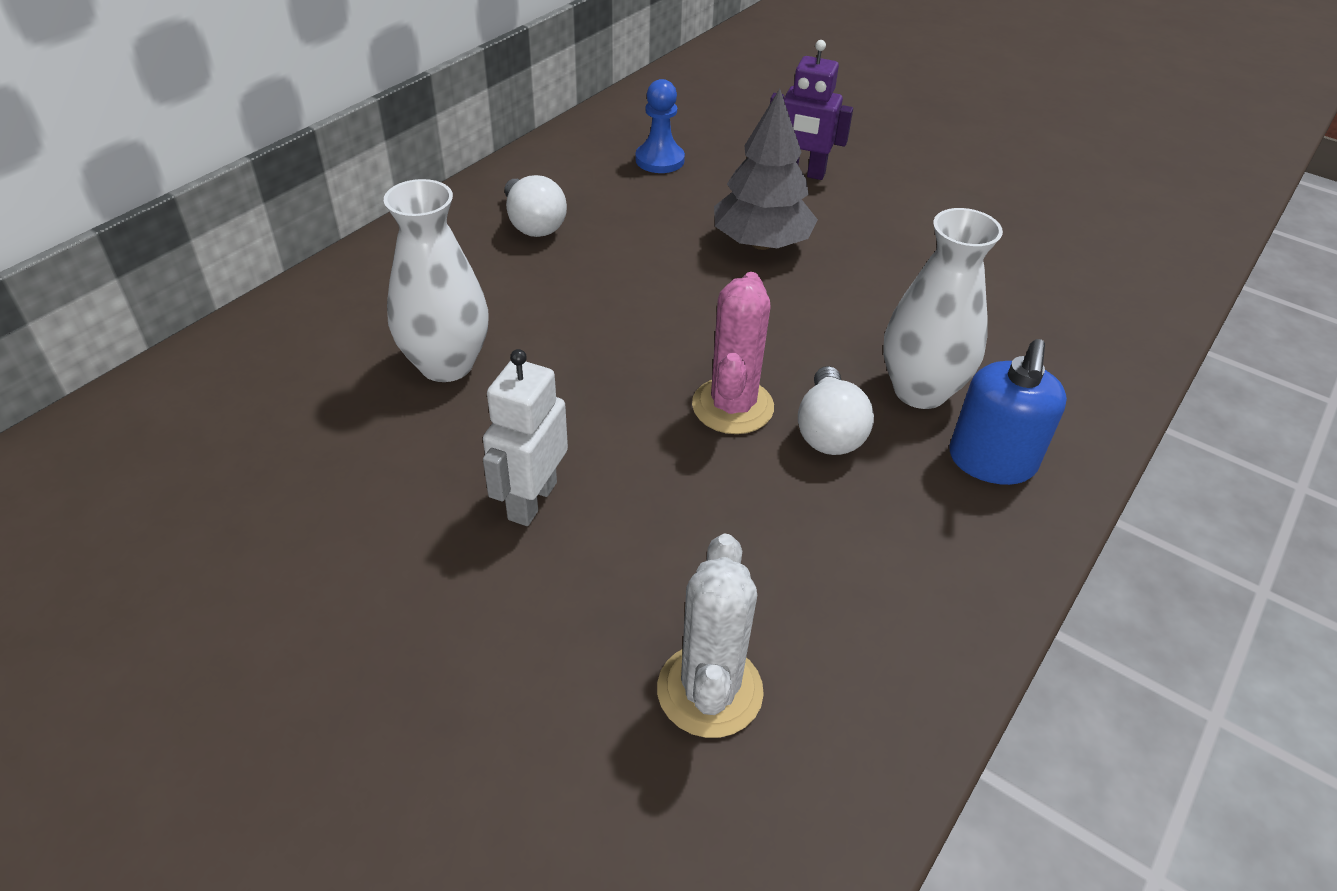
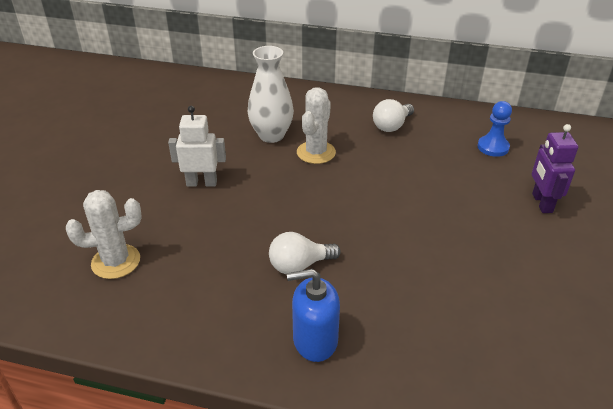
camera: 70 degrees right, 5 degrees down
(544, 326) = (316, 152): none -> white cactus
(732, 406) = (297, 226): pink cactus -> none
(761, 243) = (448, 204): grey tree -> none
(920, 390) = (358, 297): white vase -> none

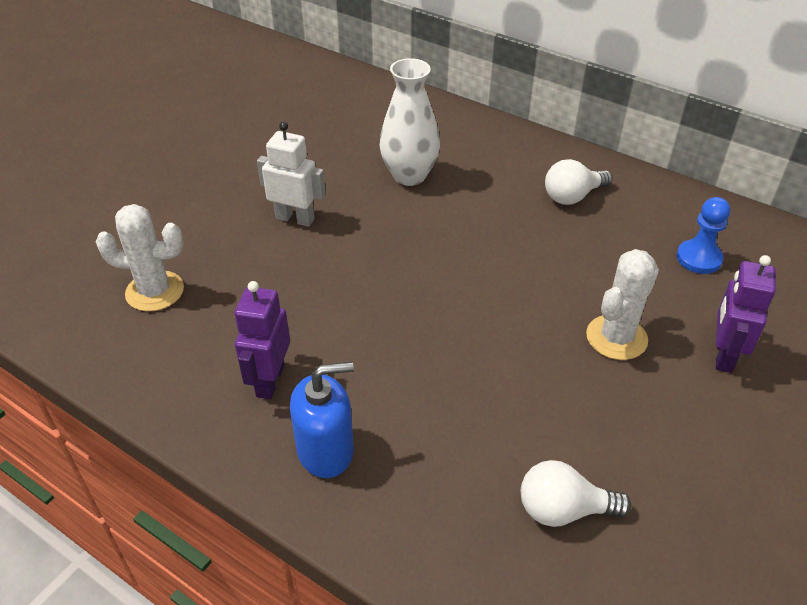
camera: 20 degrees right, 5 degrees up
(245, 302) = (270, 381): none -> purple robot
(299, 265) = (356, 353): white light bulb -> white light bulb (563, 510)
(315, 340) = (325, 450): blue soap dispenser -> blue soap dispenser turned 150 degrees clockwise
(316, 152) = (453, 211): white cactus -> white cactus (616, 337)

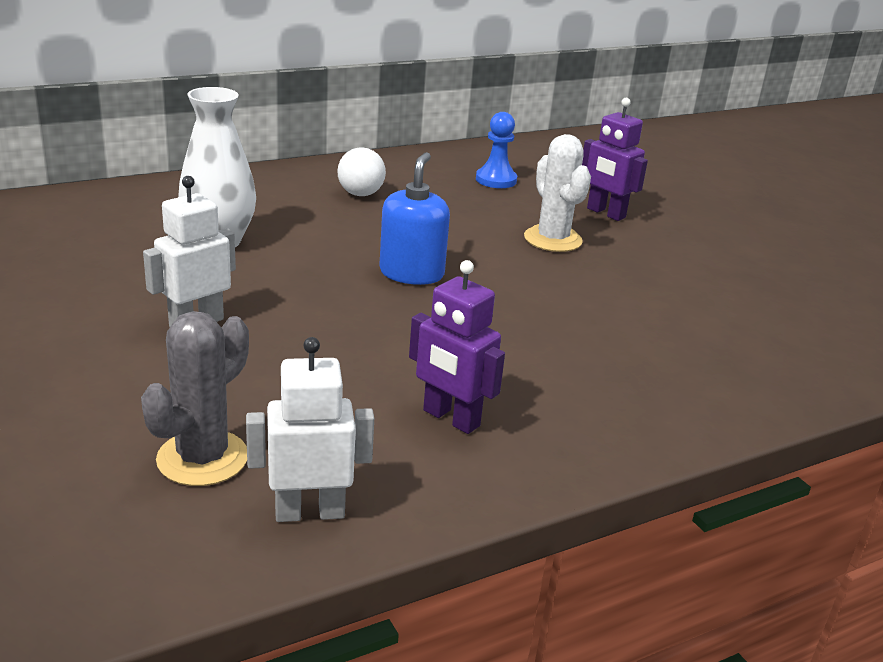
camera: 65 degrees left, 15 degrees down
(129, 357) = (309, 512): none -> white robot
(155, 291) = (202, 458): white cactus -> grey cactus
(325, 450) = (577, 414): blue soap dispenser -> blue soap dispenser (411, 273)
(563, 510) = (717, 326): white light bulb -> none

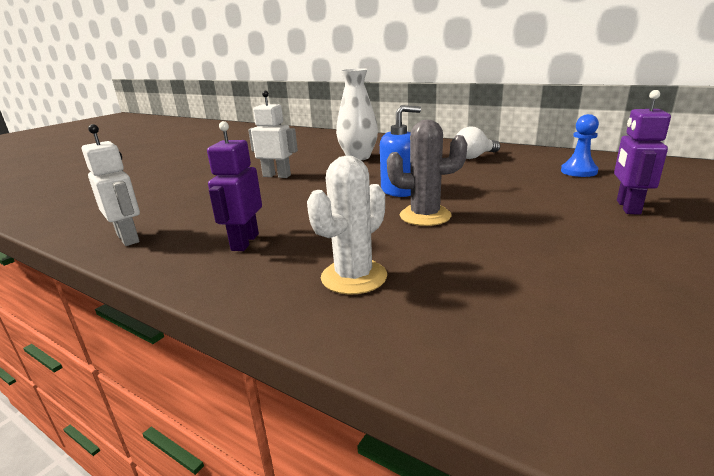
camera: 65 degrees right, 5 degrees down
(202, 458) = (163, 209): grey cactus -> grey cactus (425, 216)
(553, 239) = (534, 205): white cactus -> white cactus (354, 277)

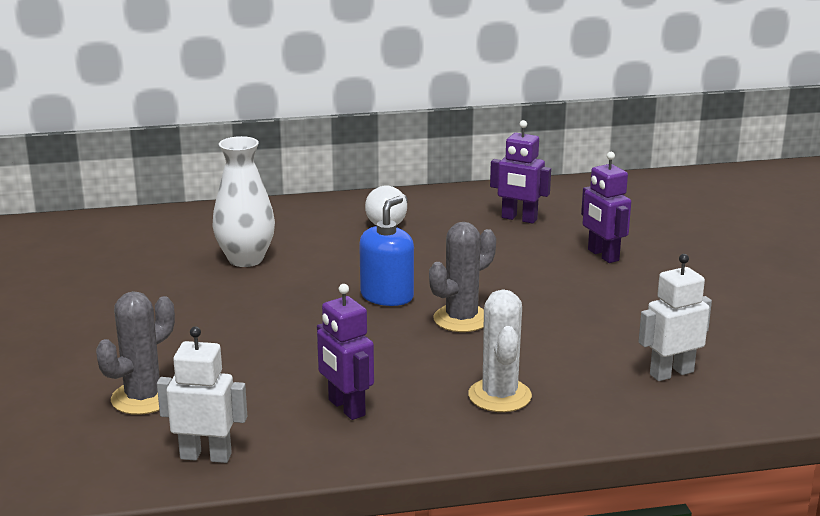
camera: 45 degrees left, 0 degrees up
(178, 200) = (143, 398): none -> grey cactus
(277, 176) = (195, 321): white robot -> white robot (671, 373)
(578, 171) = (519, 219): blue pawn -> purple robot

